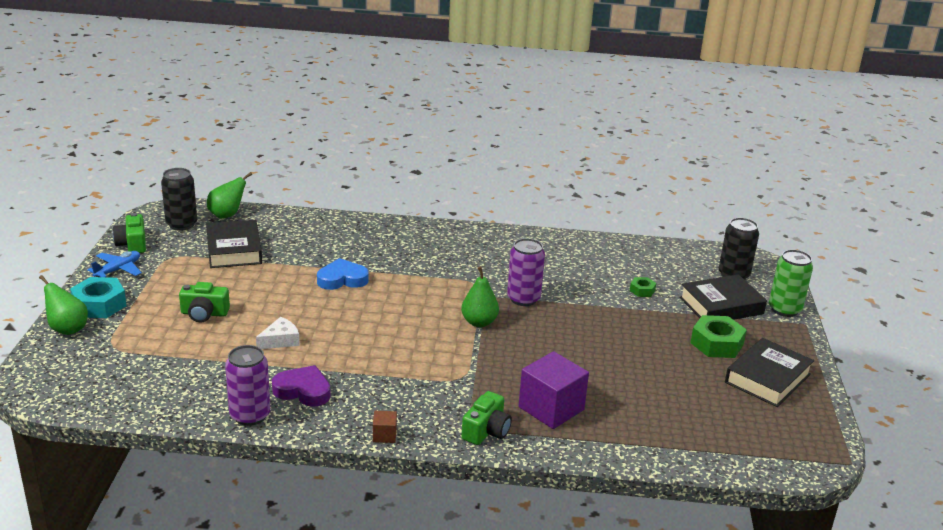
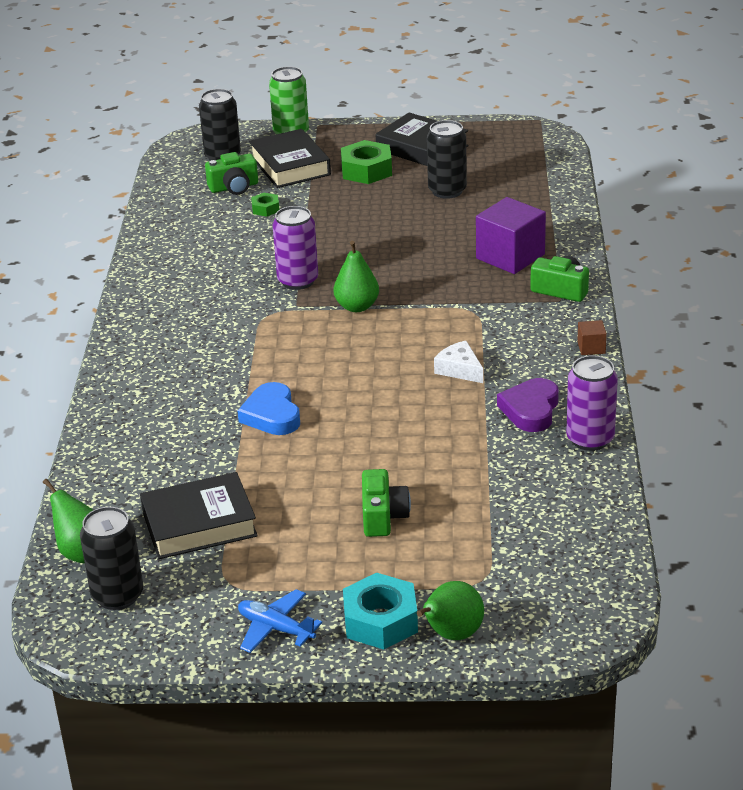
camera: 90 degrees left, 5 degrees up
(132, 244) = (190, 634): green camera -> green camera (234, 187)
(280, 340) = (431, 442): white cheese -> white cheese (459, 369)
(679, 385) = (447, 191): none -> black can

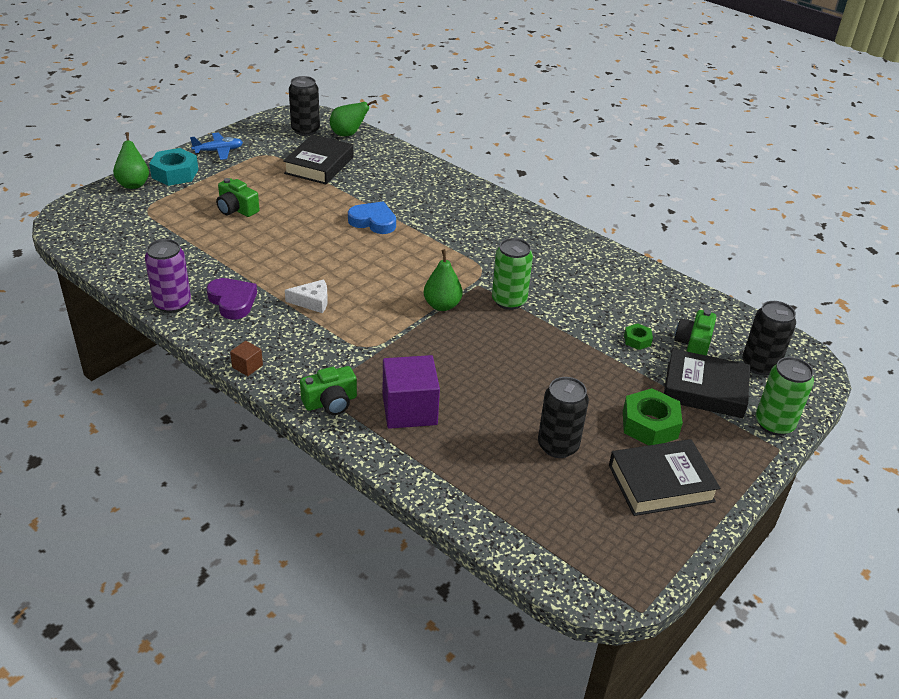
camera: 125 degrees right, 5 degrees up
(298, 281) = (509, 301): purple can -> green can

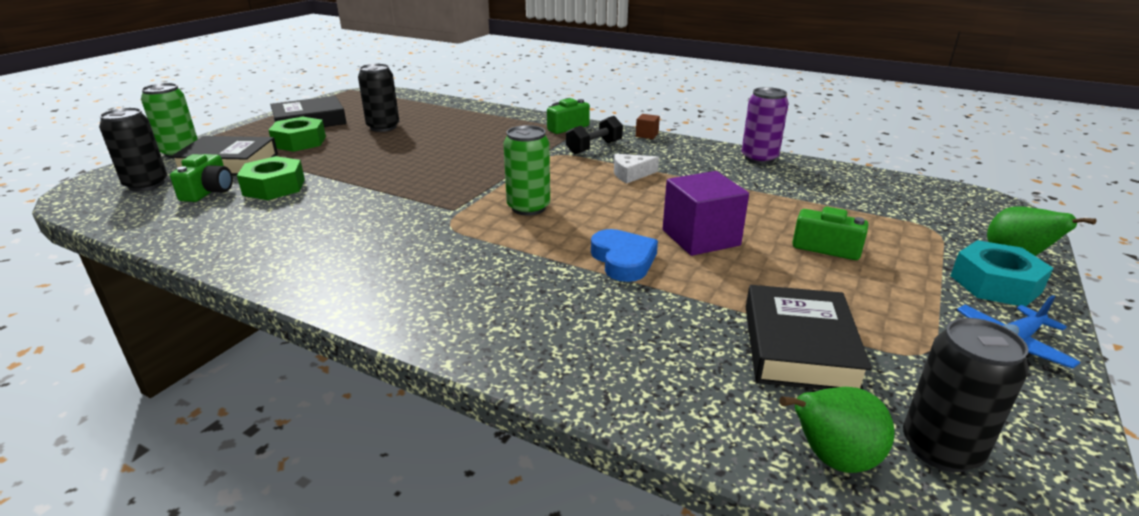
camera: 170 degrees right, 10 degrees down
(232, 301) = (707, 166): purple heart -> none
(321, 351) = (594, 148): none -> black dumbbell
(373, 221) = (623, 260): blue heart -> blue heart turned 120 degrees counterclockwise
(409, 409) = (502, 130): purple cube -> purple cube (700, 238)
(442, 305) = (492, 187): green pear -> none
(509, 301) = (415, 200): green can -> green can (528, 207)
(637, 340) = (274, 187): green nut -> green nut, size x1.91

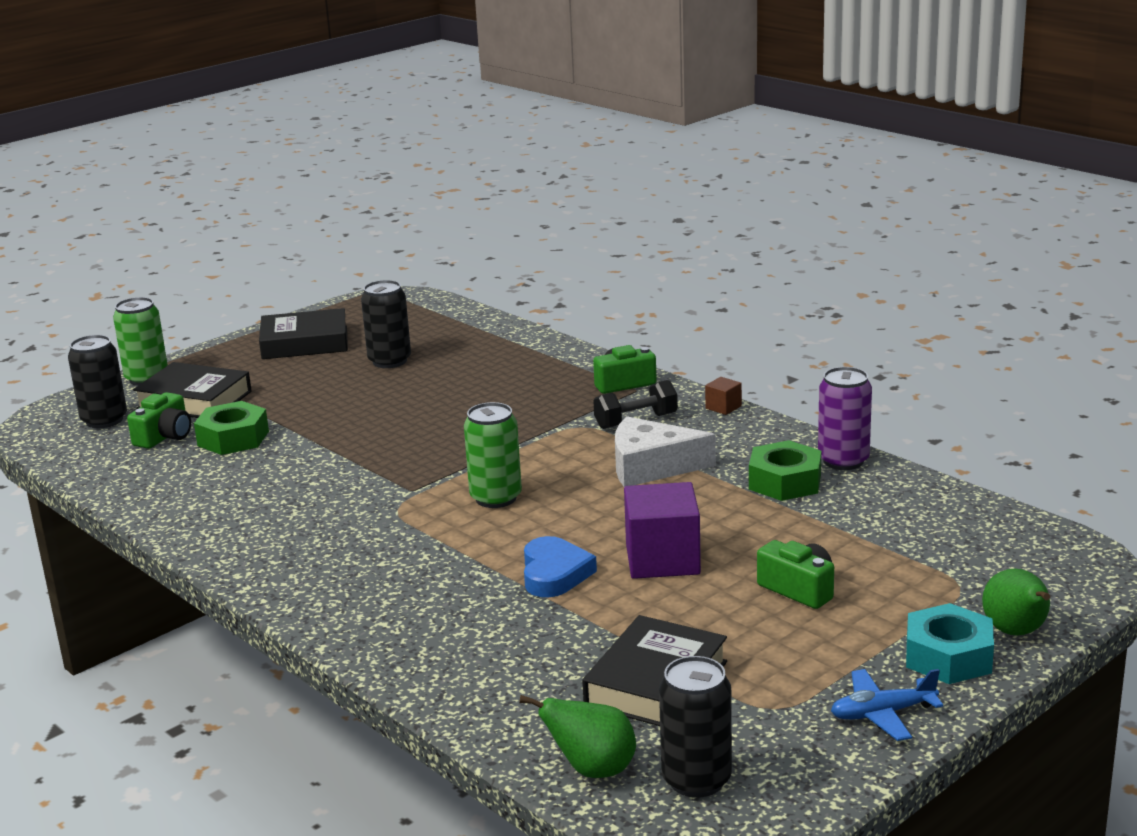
camera: 20 degrees right, 5 degrees down
(300, 142) = (282, 375): green nut -> green nut (785, 482)
(631, 174) = (651, 466): white cheese -> white cheese, size x1.71

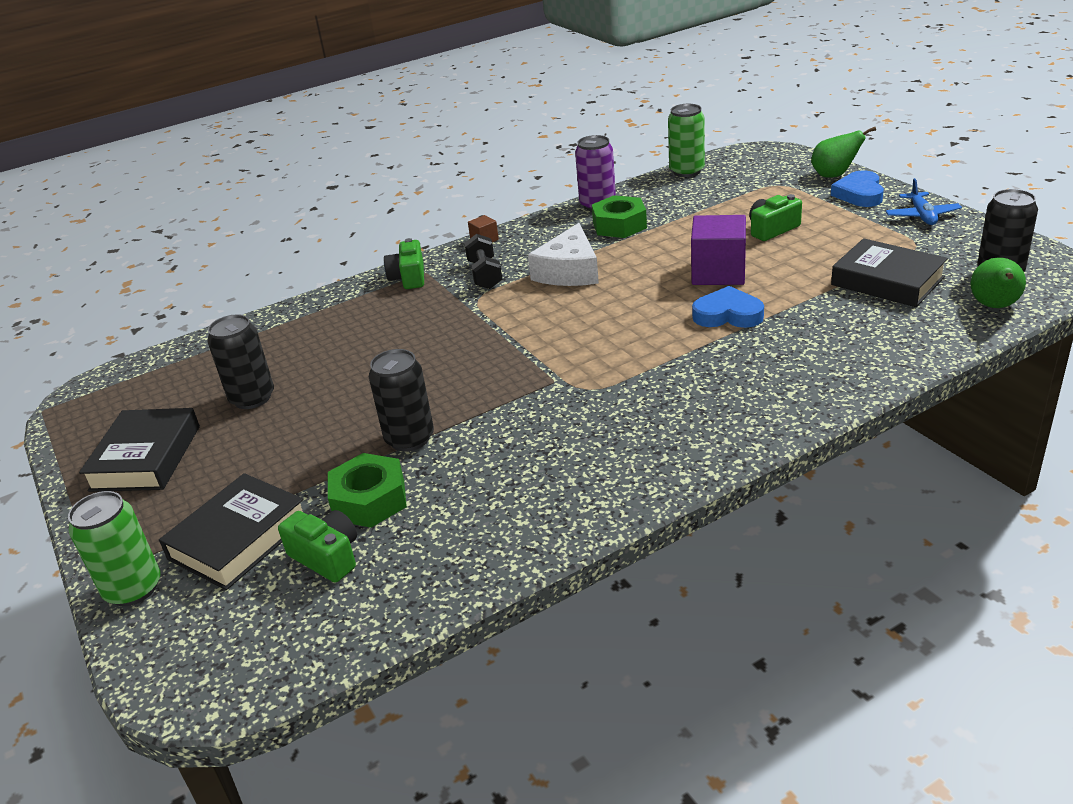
camera: 75 degrees left, 10 degrees up
(104, 420) = (238, 619): black can -> black can (409, 438)
(496, 498) = (590, 339): green can -> green can (686, 171)
(948, 657) = (859, 194): turquoise nut -> blue heart

